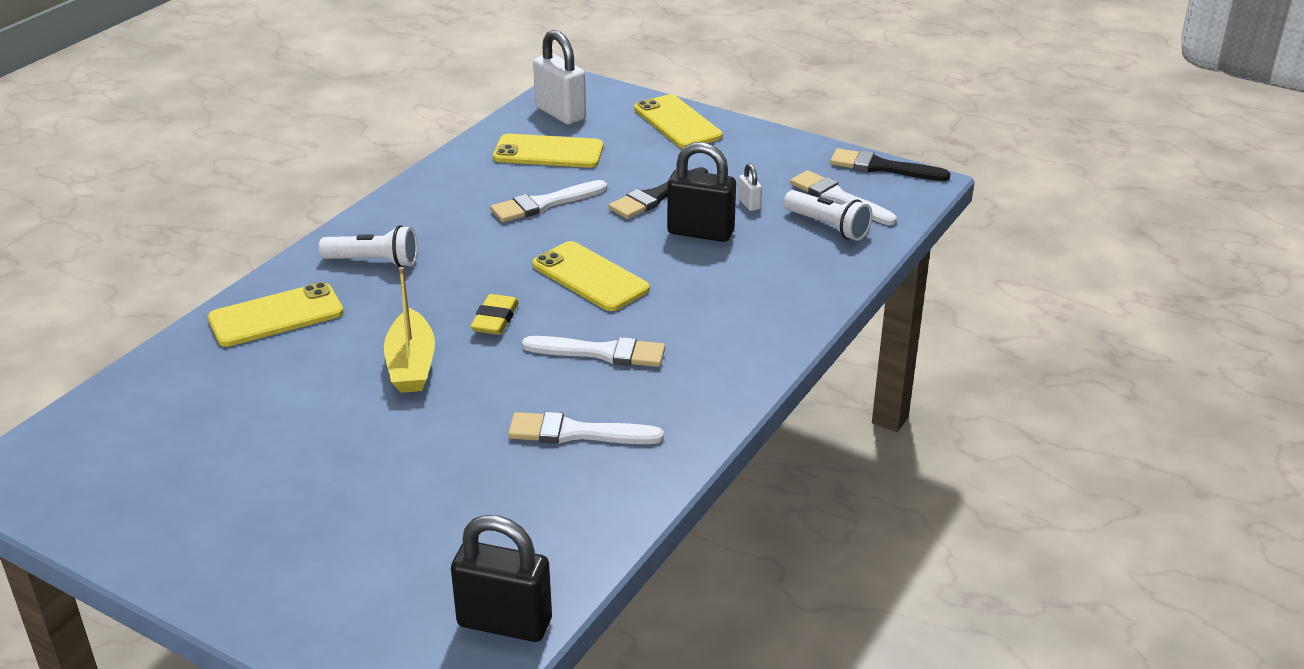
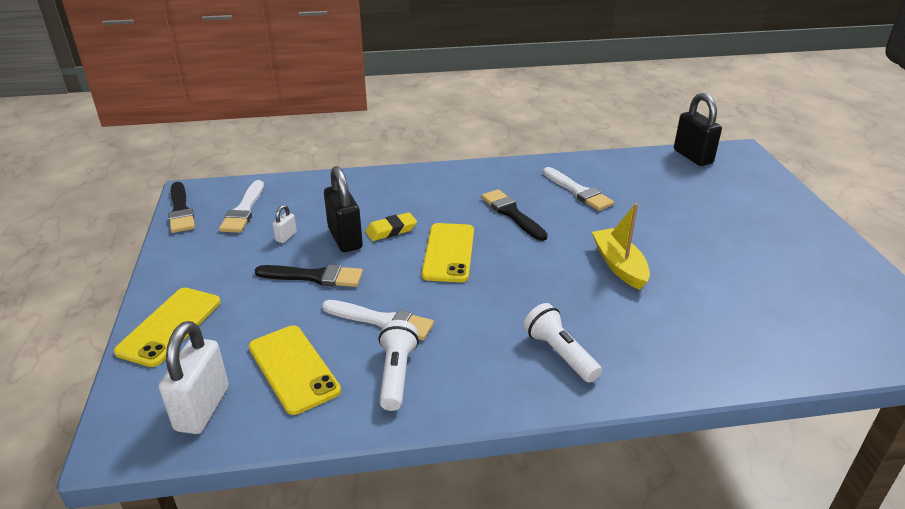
camera: 130 degrees left, 0 degrees up
(276, 316) = (675, 353): yellow phone -> none
(411, 365) = (619, 265): yellow boat -> yellow boat turned 60 degrees counterclockwise
(495, 319) = (538, 262): yellow eraser -> yellow eraser (391, 230)
(601, 352) = (512, 214): white brush -> black brush
(828, 227) = (287, 201): white flashlight -> white flashlight (396, 374)

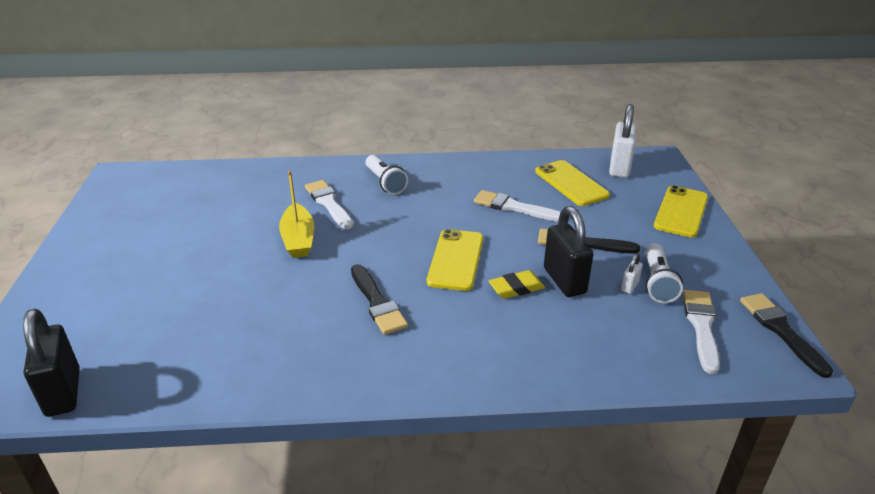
camera: 175 degrees left, 0 degrees up
(396, 374) = (499, 177): white flashlight -> white flashlight (657, 282)
(578, 191) = (280, 332): white brush -> white brush (328, 203)

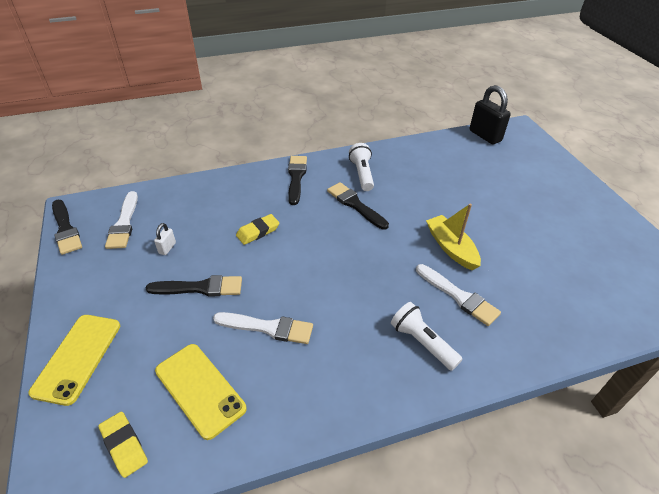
camera: 165 degrees right, 10 degrees up
(446, 360) = (296, 177): none -> black brush
(456, 260) = (311, 250): yellow phone -> none
(564, 281) = (220, 244): black padlock -> none
(619, 168) = (124, 446): white padlock -> yellow eraser
(657, 282) = (142, 255): white flashlight -> white flashlight (362, 174)

